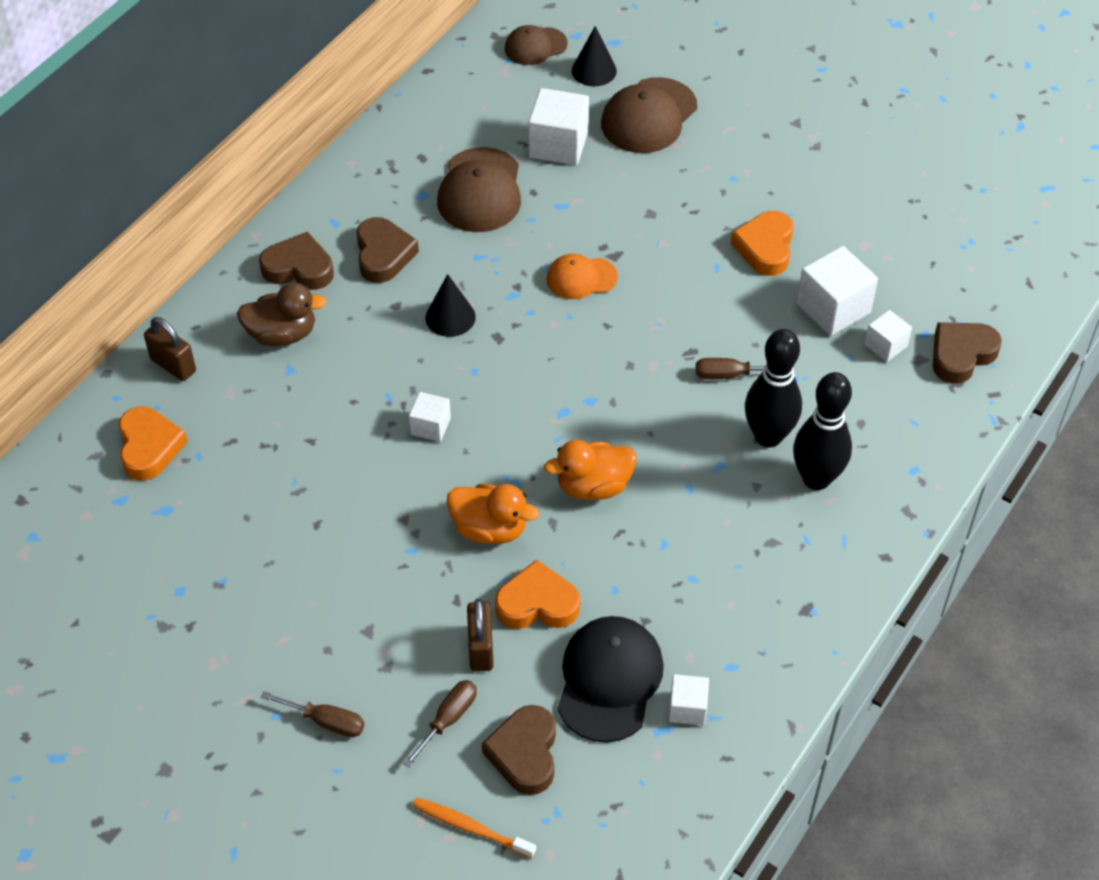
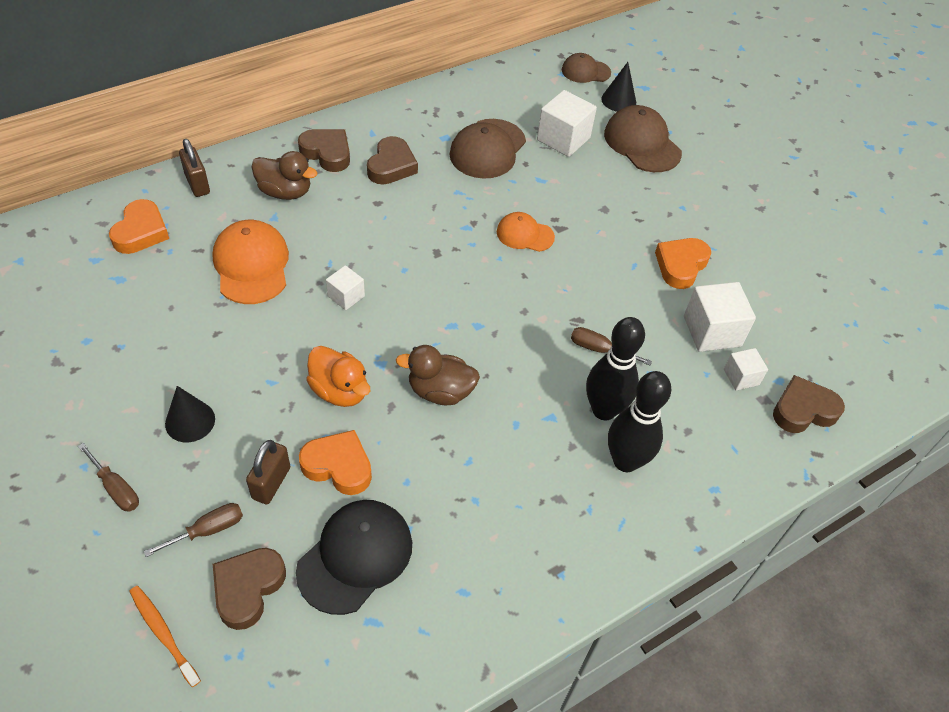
camera: 20 degrees right, 0 degrees up
(303, 434) = (251, 265): none -> orange cap
(450, 317) = (411, 225): black cone -> black cone (190, 421)
(593, 486) = (440, 391): orange duck -> brown duck
(649, 116) = (642, 143): brown cap -> brown cap turned 90 degrees clockwise
(687, 708) = (405, 612): white cube -> none

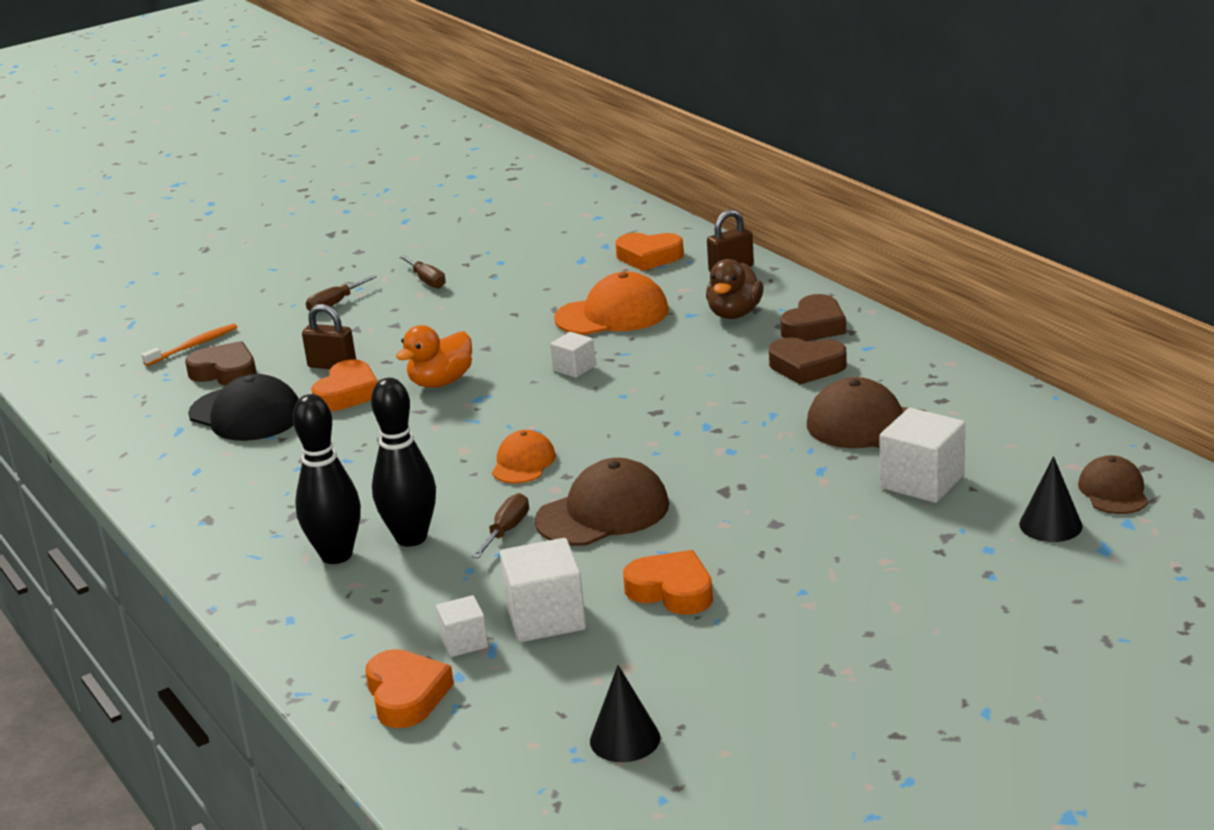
camera: 95 degrees right, 25 degrees down
(190, 421) = (405, 320): black cone -> black cone (625, 739)
(208, 530) = (286, 347): brown screwdriver -> brown screwdriver (426, 281)
(440, 391) = (440, 435): brown duck -> none
(525, 234) = (703, 466): orange cap -> orange cap (523, 463)
(642, 143) = (945, 550): brown cap -> brown cap (603, 512)
(803, 410) = (406, 695): brown heart -> orange heart

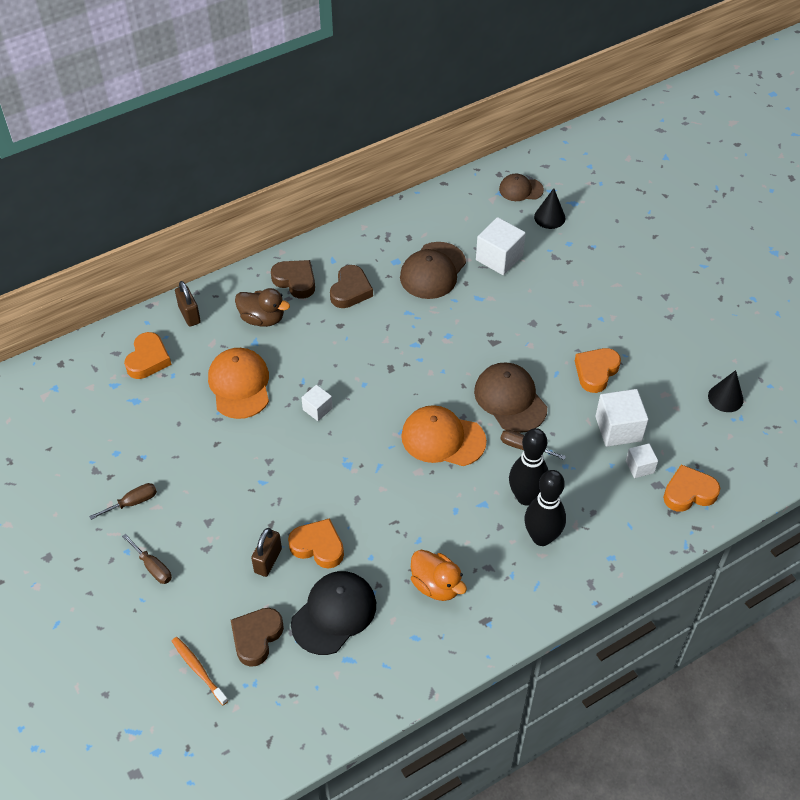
camera: 90 degrees left, 25 degrees up
(441, 382) = (316, 487): orange duck -> orange duck (436, 585)
(523, 463) = (443, 438): orange cap -> orange cap, size x1.65

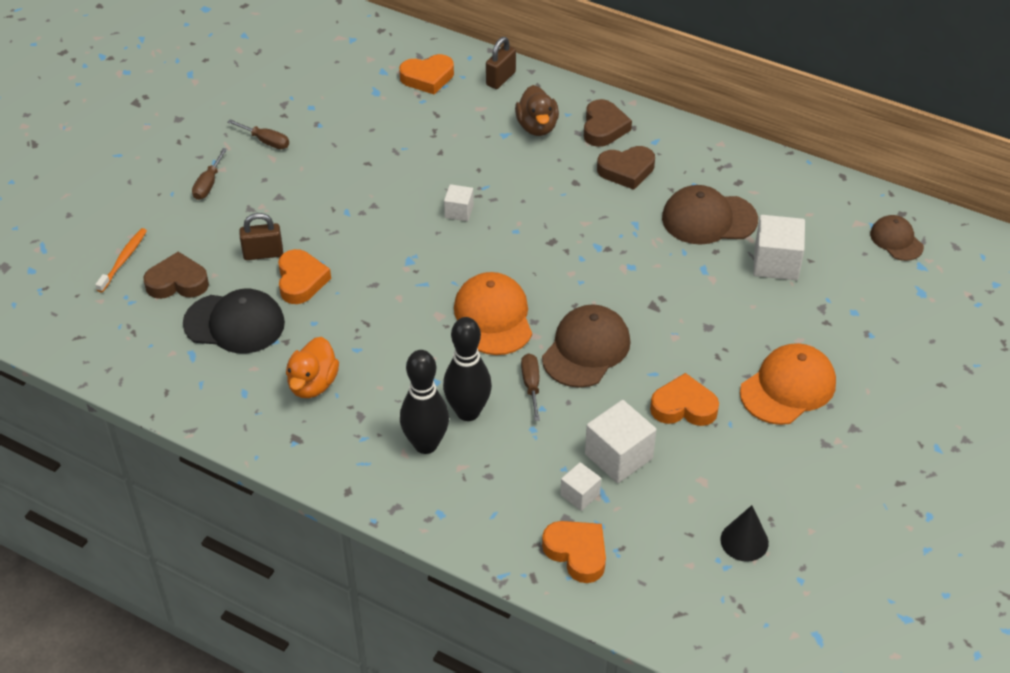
camera: 60 degrees right, 5 degrees down
(239, 385) = (445, 147): orange cap -> orange cap (788, 387)
(549, 217) = (878, 280): black cone -> none

